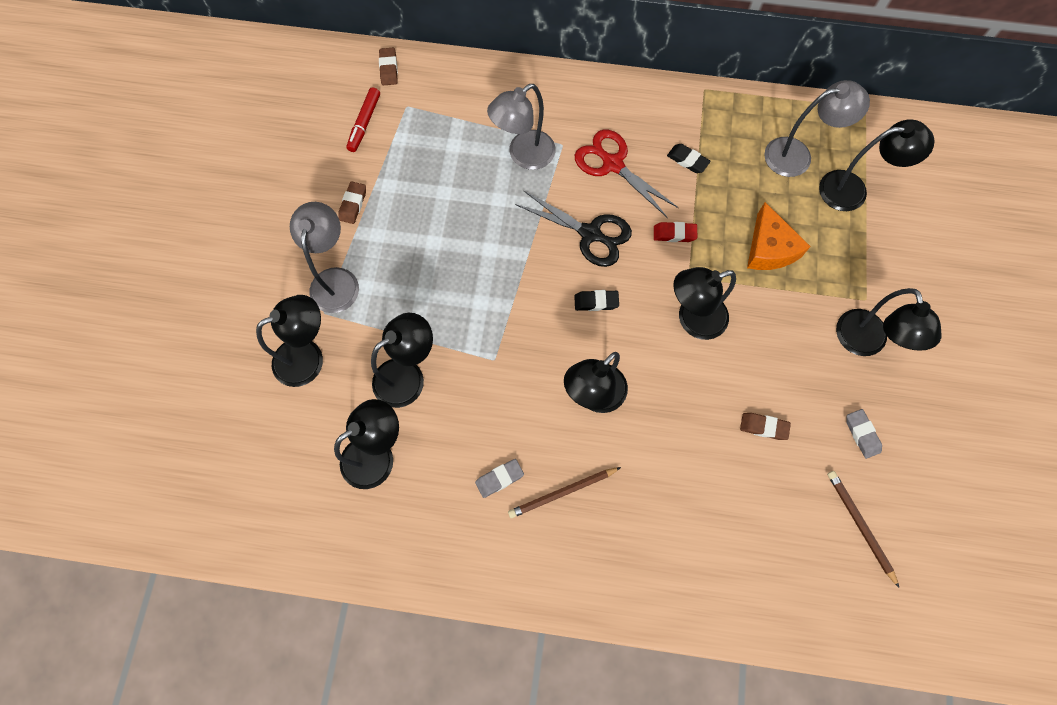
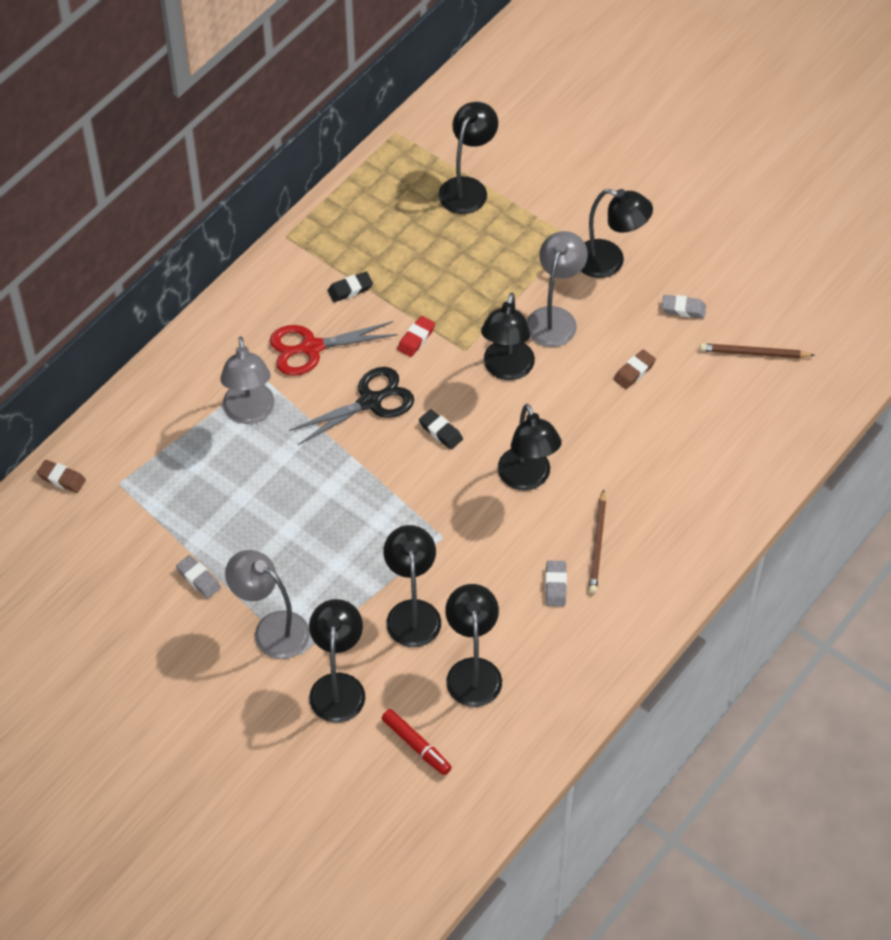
camera: 60 degrees left, 15 degrees down
(353, 204) = (198, 579): brown eraser -> grey eraser
(364, 123) = (111, 528): red marker -> red marker (416, 745)
(596, 302) = (440, 431): black eraser -> black eraser turned 75 degrees counterclockwise
(769, 248) = (479, 278): orange cheese -> none
(797, 155) = (405, 207): grey lamp -> grey lamp (555, 318)

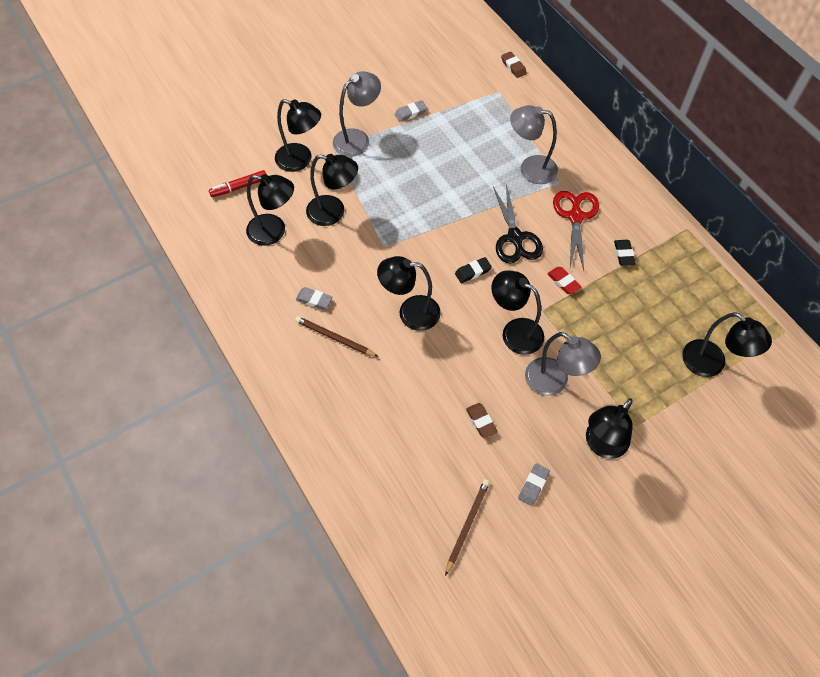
camera: 110 degrees right, 5 degrees up
(61, 478) = (513, 67): brown eraser -> brown eraser turned 75 degrees counterclockwise

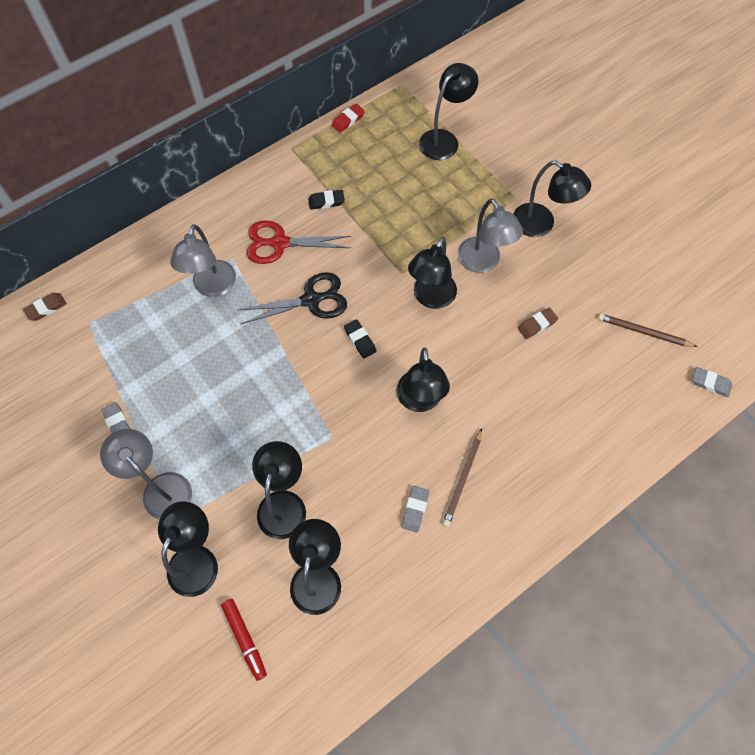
camera: 95 degrees left, 5 degrees up
(533, 485) = (592, 279): grey eraser -> grey eraser (710, 383)
(554, 382) = (483, 262): grey lamp -> grey lamp turned 120 degrees clockwise
(563, 282) = (365, 254): red eraser -> red eraser (348, 120)

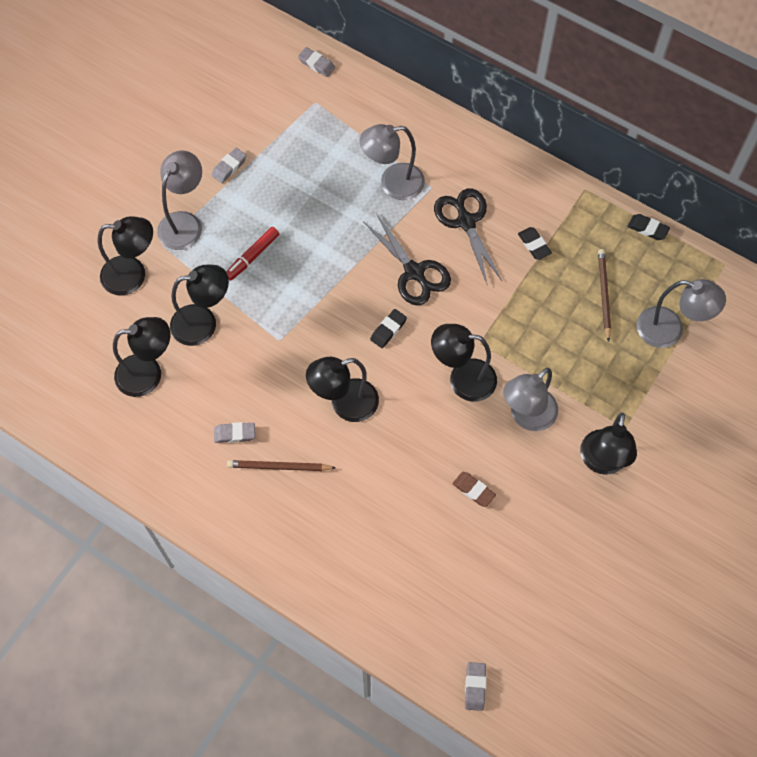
camera: 70 degrees right, 0 degrees up
(46, 308) = (316, 64): brown eraser -> grey eraser
(245, 638) = (80, 336): red marker -> red marker (253, 256)
(279, 243) = (466, 221): red scissors -> black scissors
(348, 120) = (647, 229): red eraser -> black eraser
(444, 139) = (669, 331): black lamp -> grey lamp
(643, 332) = (510, 602): brown pencil -> brown pencil (603, 294)

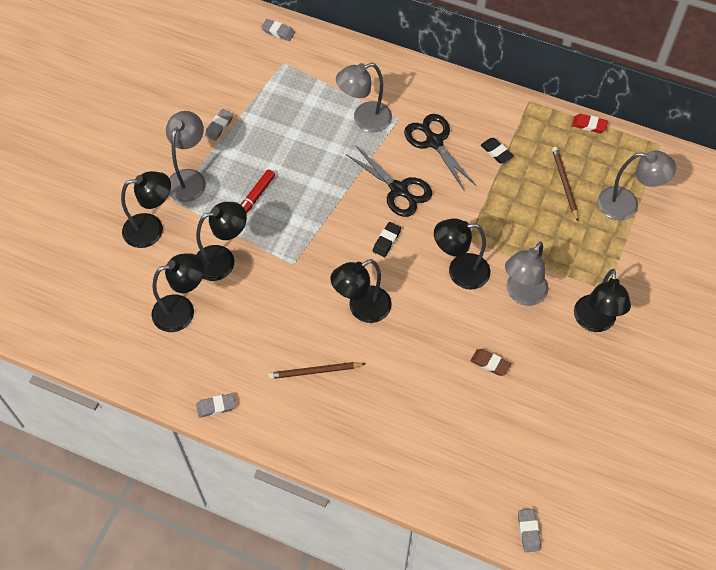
camera: 10 degrees left, 5 degrees down
(235, 434) = (270, 350): grey eraser -> grey eraser (216, 407)
(647, 229) = (589, 125): black eraser -> red eraser

